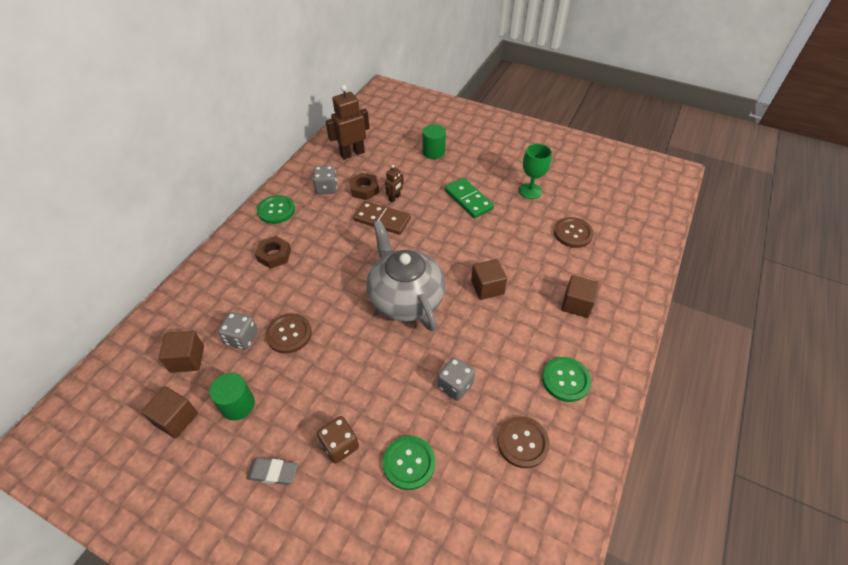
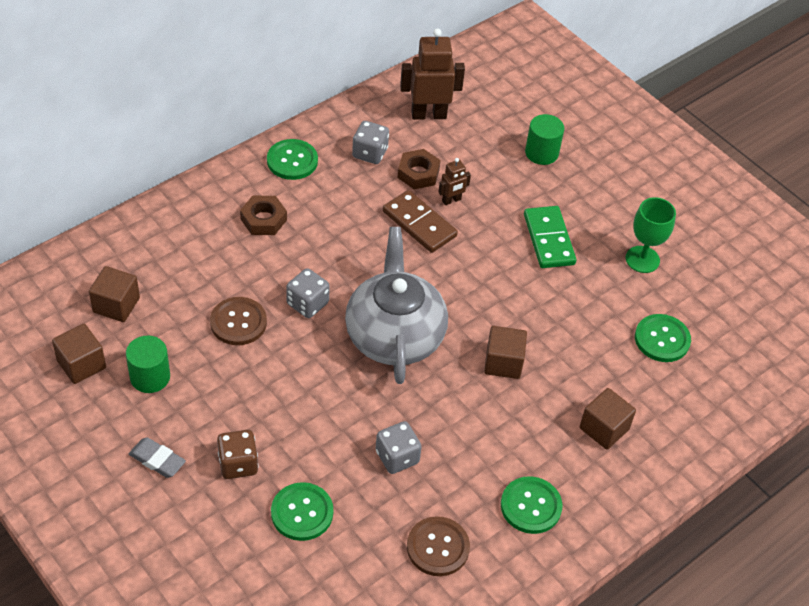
camera: 20 degrees right, 0 degrees up
(242, 338) = (184, 306): grey dice -> grey dice (307, 304)
(573, 233) = (662, 339): brown button -> green button

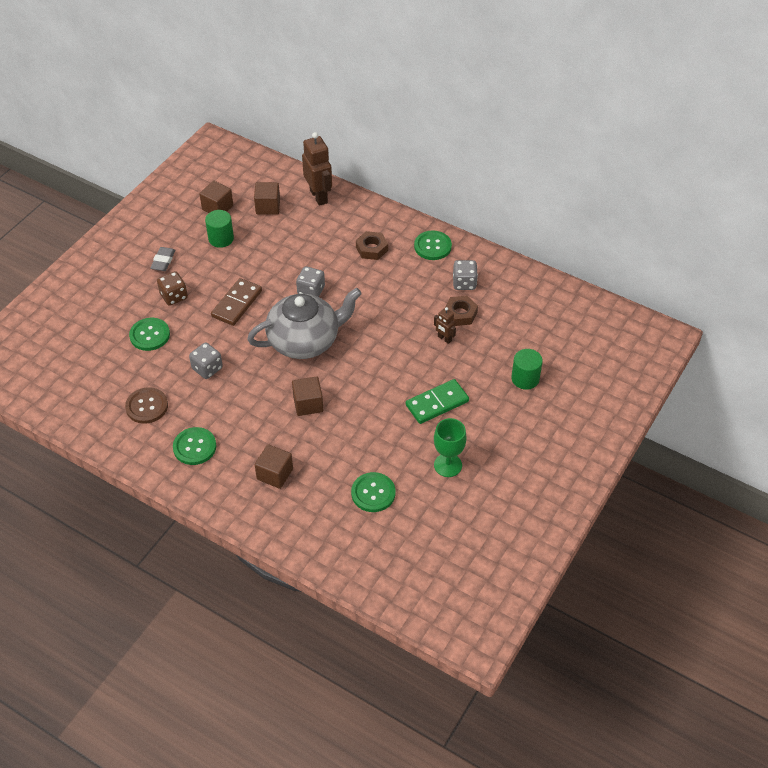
camera: 75 degrees right, 0 degrees up
(238, 322) = (280, 263): brown button -> none
(419, 224) = (411, 327): brown domino -> brown domino (236, 304)
(428, 114) = (524, 304): brown robot -> brown robot (319, 196)

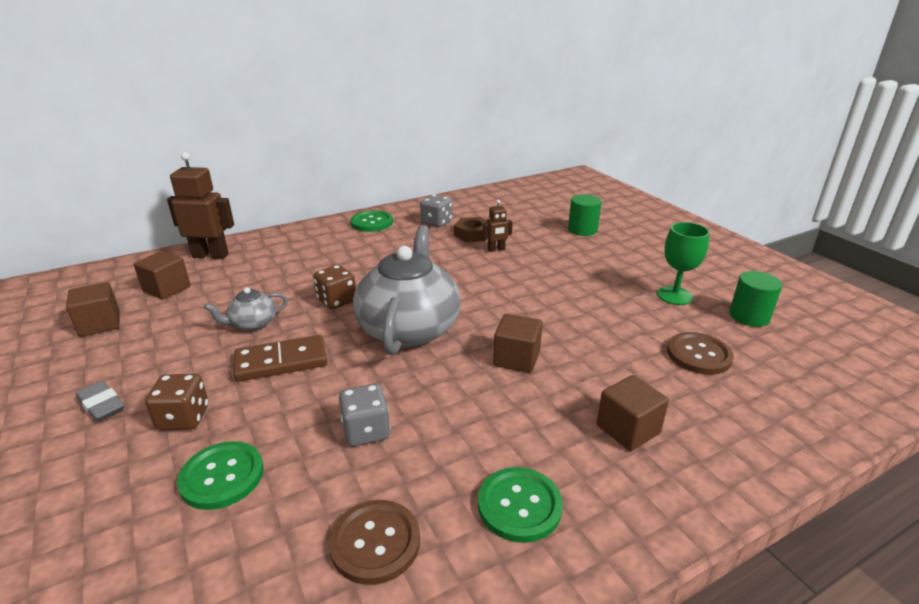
camera: 60 degrees left, 20 degrees down
(221, 238) = (153, 338): green cylinder -> green cylinder (749, 316)
(236, 304) = (281, 362): brown domino -> brown domino turned 75 degrees counterclockwise
(261, 269) = (253, 324): none -> grey teapot
(311, 291) = (337, 301): grey dice -> brown dice
(371, 249) = (329, 250): brown nut -> none
(373, 493) = (699, 355): green button -> brown button
(437, 403) = (581, 277): green domino -> none

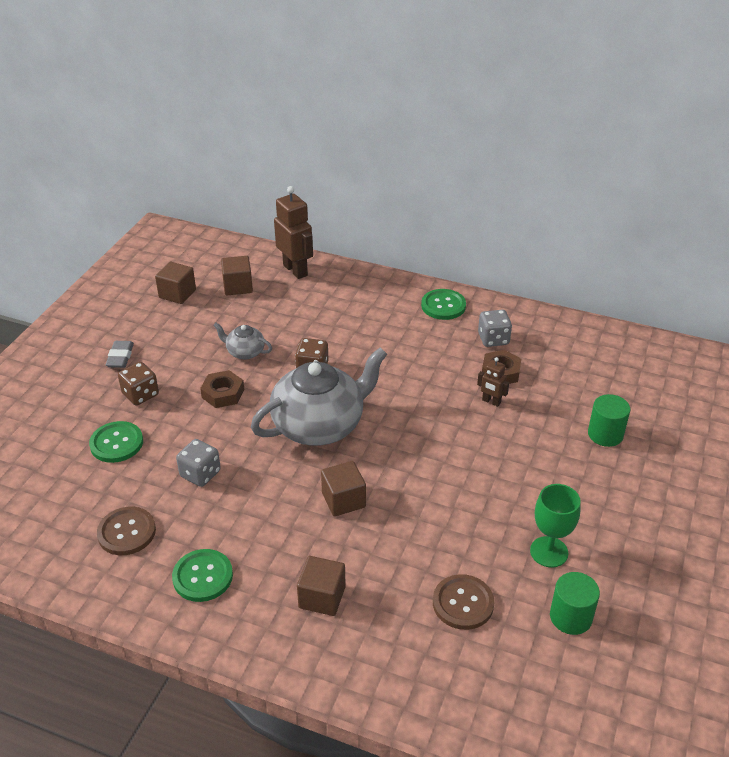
camera: 50 degrees right, 10 degrees up
(281, 362) = (223, 393): brown domino -> brown nut

